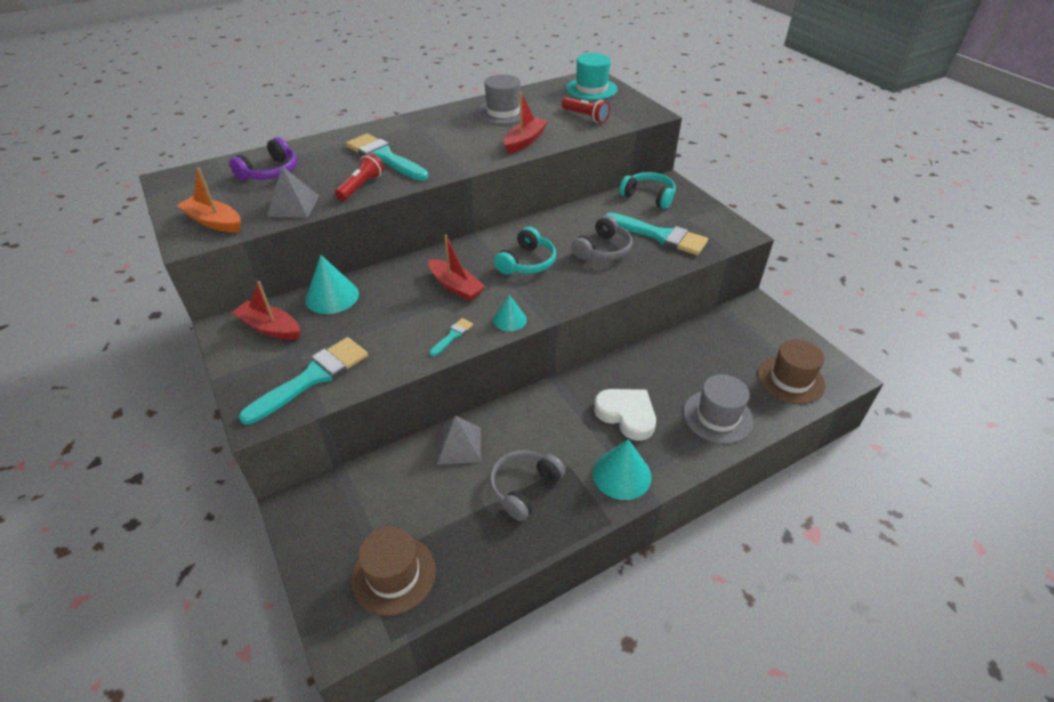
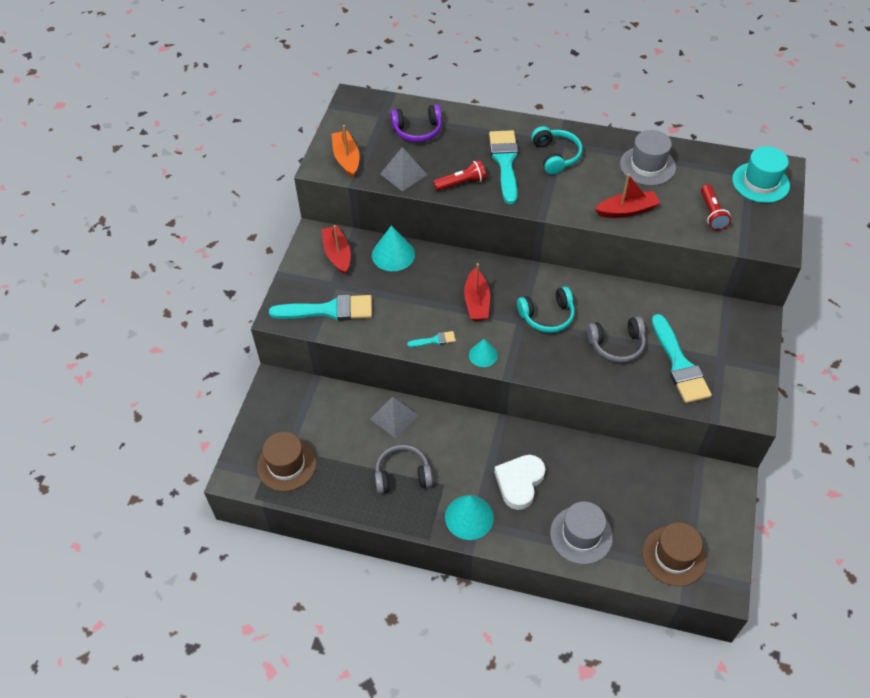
camera: 45 degrees right, 10 degrees up
(626, 415) = (519, 482): white heart -> white heart turned 150 degrees counterclockwise
(648, 197) = (720, 320): turquoise headphones -> turquoise headphones (555, 156)

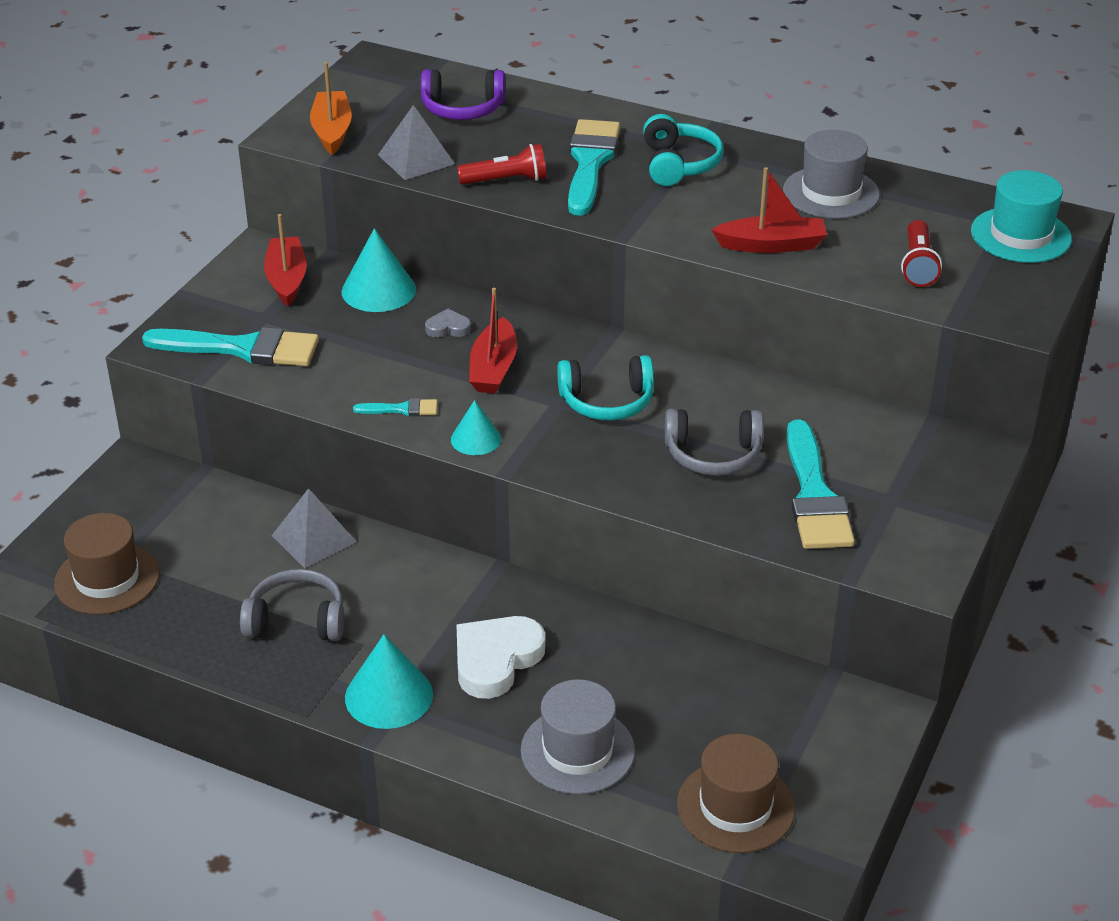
camera: 10 degrees right, 15 degrees down
(441, 276) = (448, 328): none -> grey heart

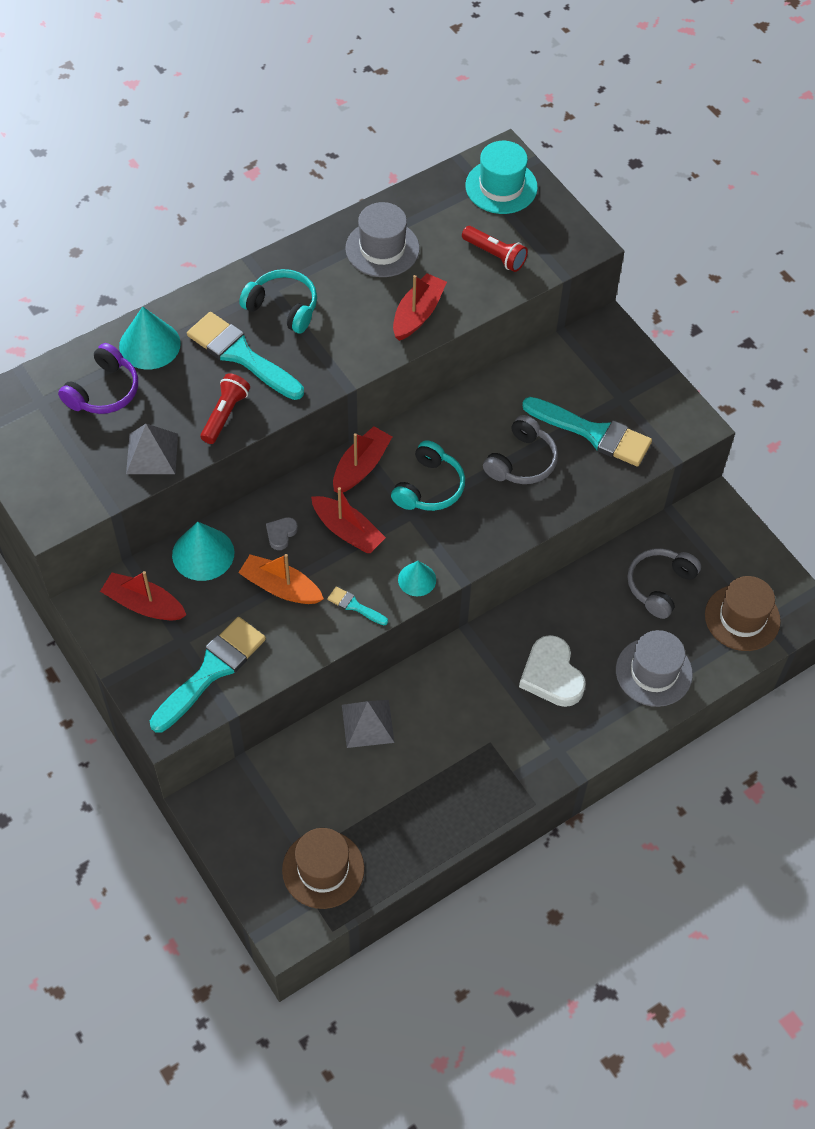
camera: 60 degrees left, 20 degrees up
(296, 621) = (443, 770): grey headphones -> grey headphones (660, 586)
(332, 131) = (67, 486): orange boat -> orange boat (280, 587)
(389, 696) = (546, 749): turquoise cone -> turquoise cone (149, 344)
(401, 409) = (355, 606): turquoise brush -> turquoise brush turned 90 degrees counterclockwise
(586, 346) = (361, 466): none -> red boat

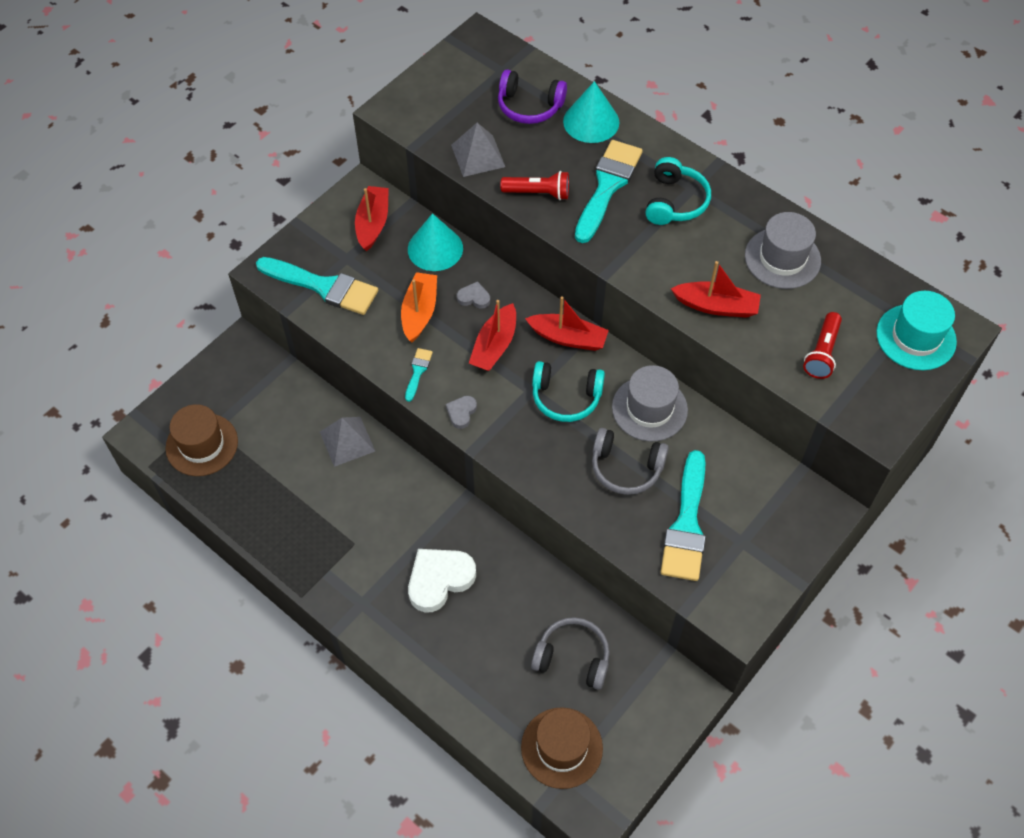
camera: 75 degrees right, 0 degrees up
(417, 579) = (461, 412): turquoise cone -> grey heart
(653, 672) = (470, 672): grey hat -> grey hat (649, 408)

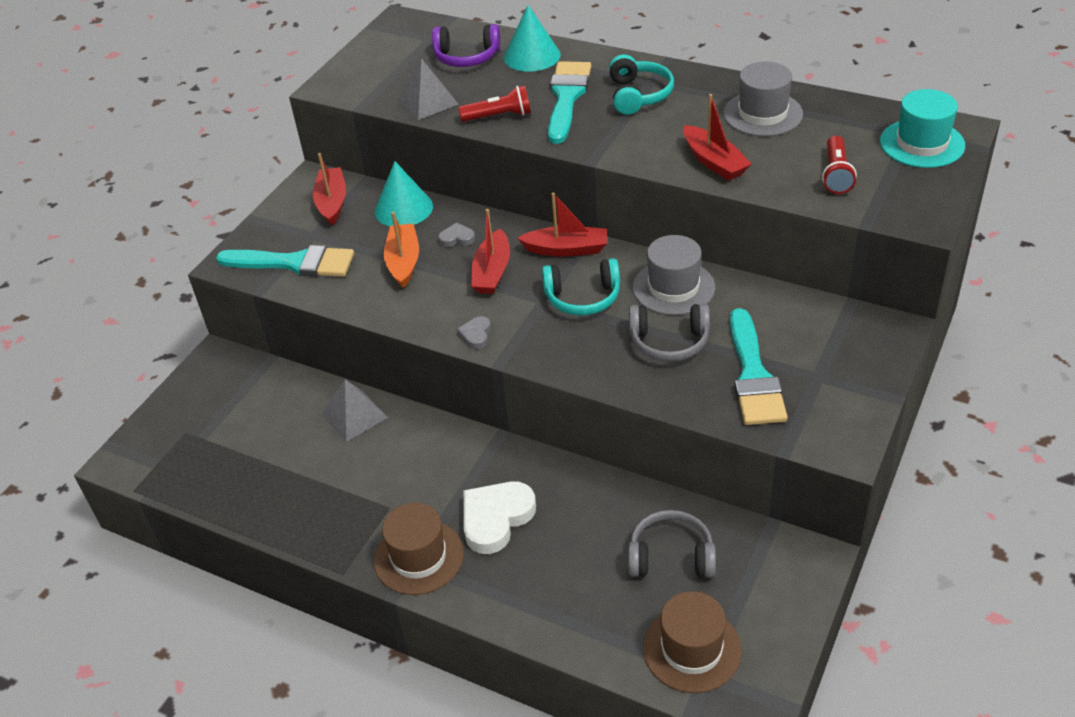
camera: 10 degrees left, 15 degrees down
(202, 444) = (191, 456): brown hat -> brown hat (418, 557)
(418, 372) = (417, 311): turquoise brush -> none
(716, 306) = (714, 162): red boat -> red boat turned 60 degrees clockwise

